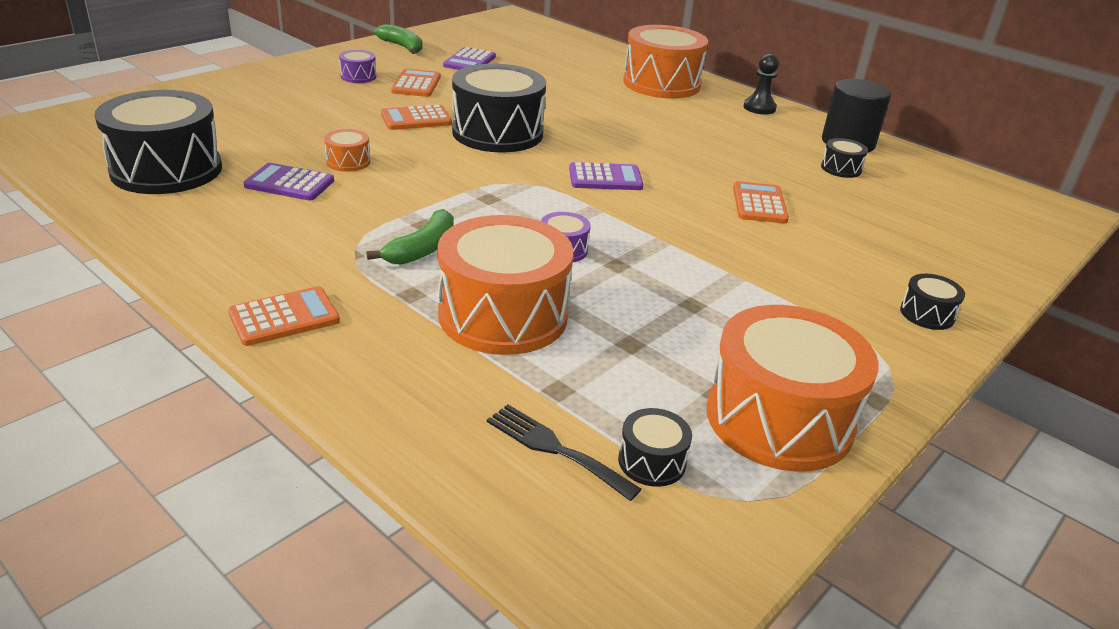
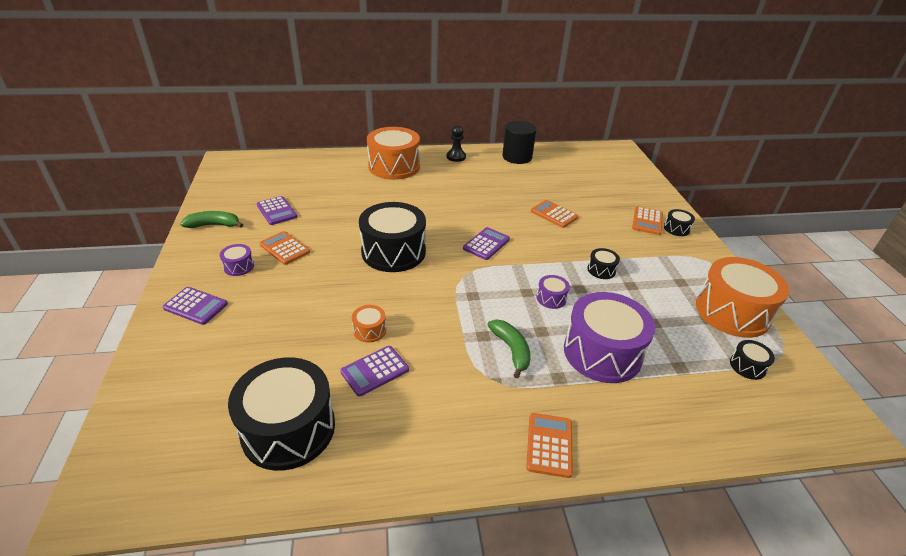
camera: 50 degrees left, 5 degrees up
(279, 80) = (195, 306): none -> purple calculator
(416, 119) = (338, 273): orange calculator -> orange calculator (647, 221)
(503, 315) = (602, 352): orange drum -> purple drum
(555, 449) = (726, 392): black fork -> none
(841, 168) = (540, 174): black drum -> black drum (601, 270)

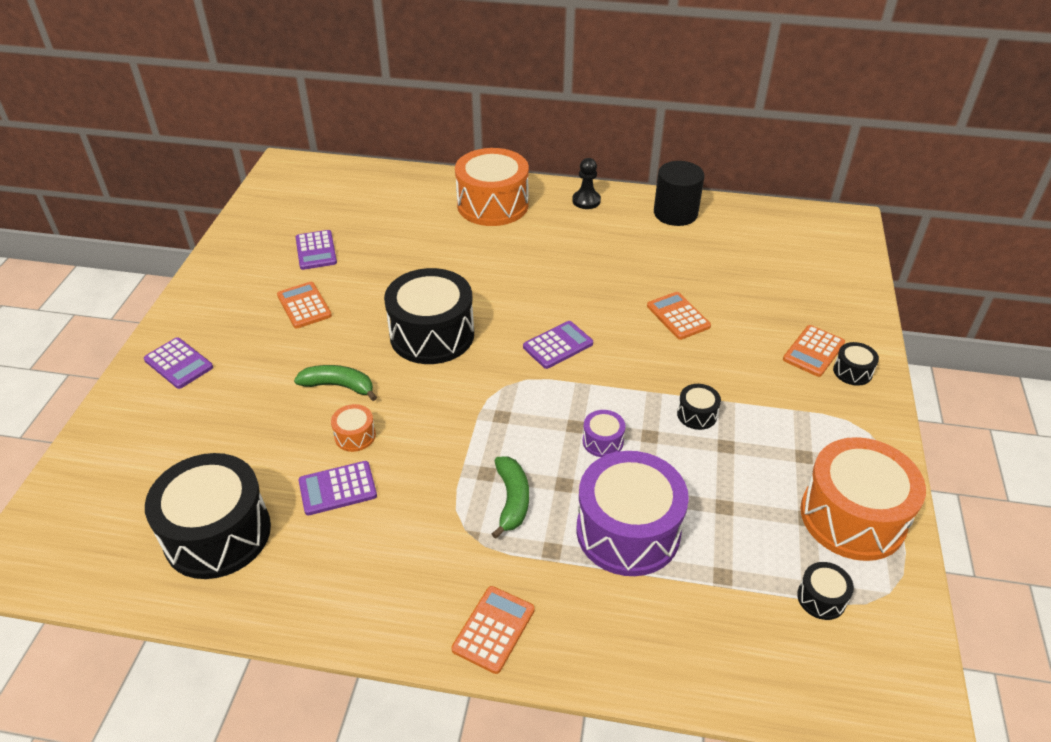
camera: 20 degrees right, 5 degrees up
(214, 225) = (237, 258): green banana -> green banana (339, 386)
(239, 266) = (243, 321): purple drum -> none

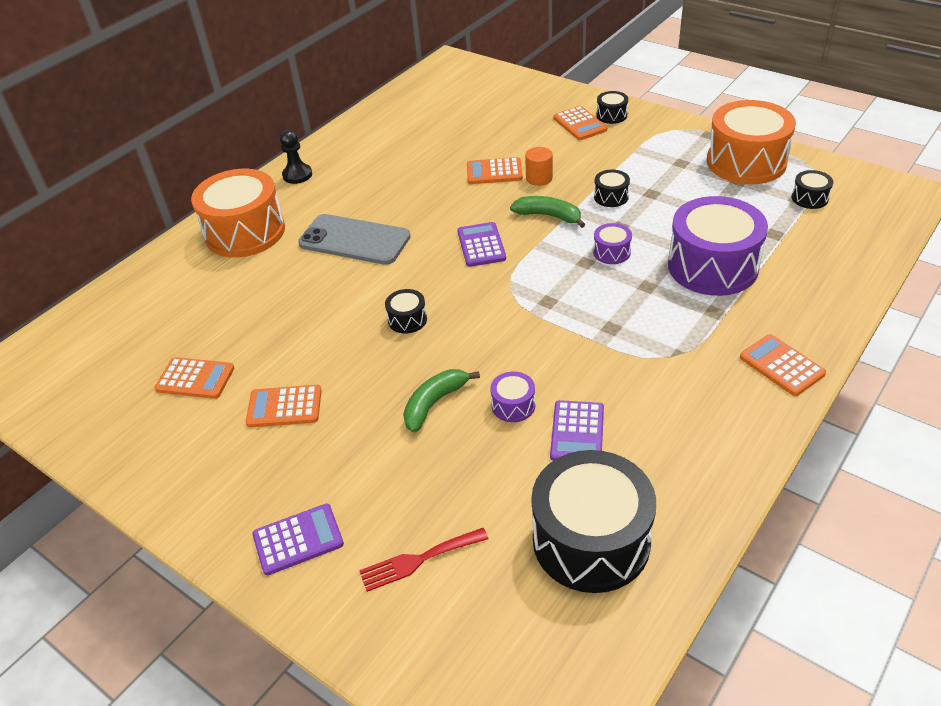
camera: 60 degrees left, 0 degrees up
(174, 434) = (418, 560): none -> red fork
(316, 250) = (195, 379): purple calculator -> orange calculator
(355, 436) = (513, 405): orange drum -> purple drum
(432, 335) = (407, 320): black drum -> black drum, size x0.43
(512, 500) = (649, 320): green banana -> green banana (549, 216)
(518, 266) = (354, 240): none -> grey phone
(675, 213) = (363, 134): black cylinder -> none
(690, 351) = (539, 178): none -> orange cylinder

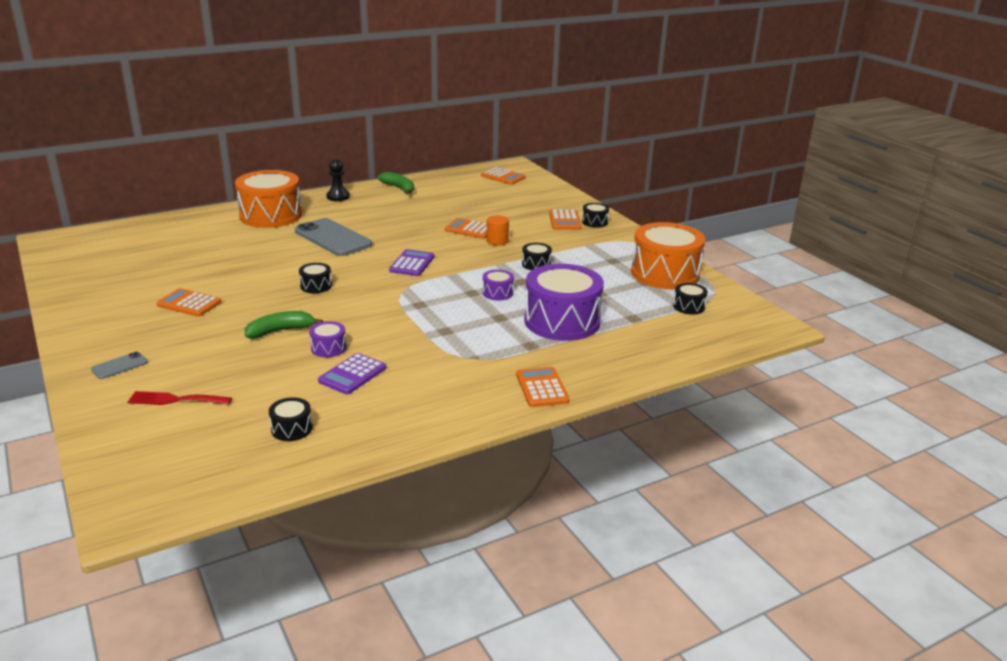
camera: 20 degrees right, 15 degrees down
(195, 379) = (155, 275): orange calculator -> orange calculator (503, 177)
(298, 540) = (119, 366): purple calculator -> grey phone
(549, 216) = (478, 262): green banana -> green banana (399, 188)
(591, 540) = (291, 429): black drum -> black drum, size x0.43

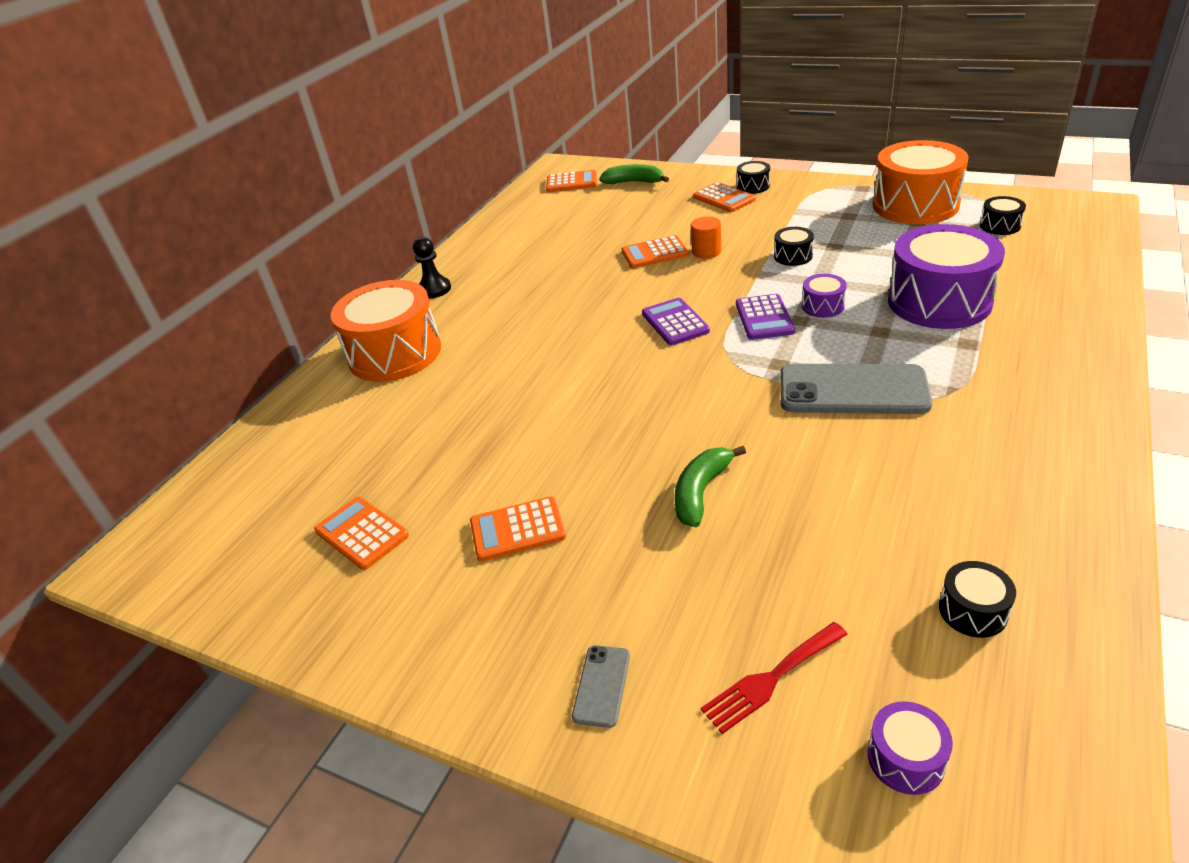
camera: 30 degrees left, 10 degrees up
(316, 286) = (626, 409): black drum -> none
(328, 348) = (796, 477): purple drum -> purple drum (905, 758)
(333, 238) = (527, 341): grey phone -> grey phone (853, 390)
(352, 374) = (887, 492): purple calculator -> purple calculator (764, 318)
(399, 188) = (486, 246): green banana -> green banana (634, 182)
(542, 388) = (1073, 382): orange calculator -> orange calculator (362, 533)

